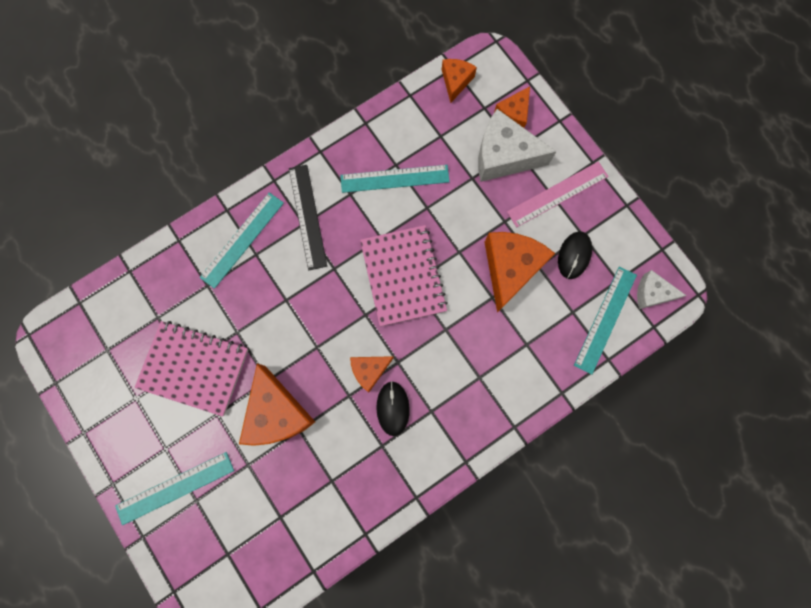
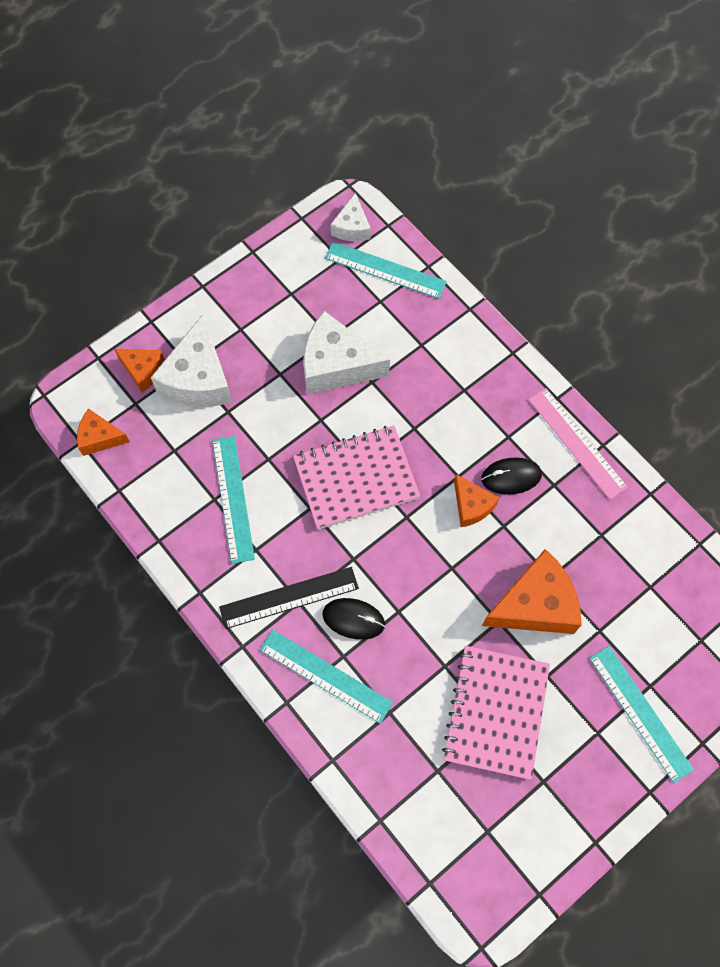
camera: 95 degrees left, 10 degrees down
(510, 269) = (336, 365): orange cheese -> white cheese
(557, 194) = (243, 320): pink ruler -> pink ruler (577, 442)
(574, 255) = (315, 301): black mouse -> black mouse (353, 619)

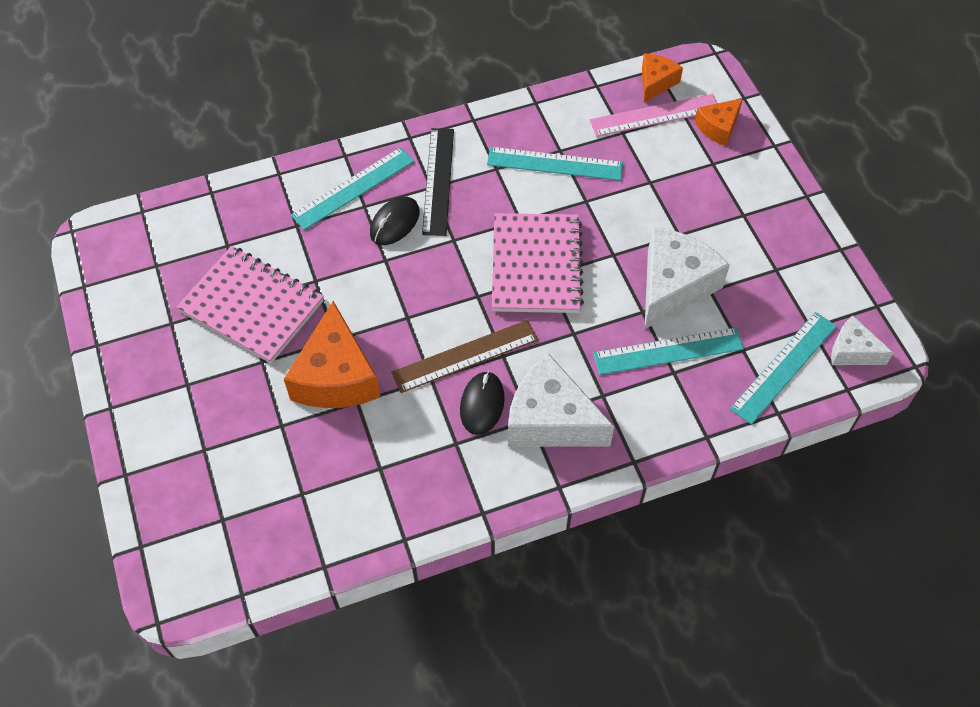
camera: 110 degrees right, 10 degrees down
(198, 378) = (695, 167): white cheese -> white cheese (551, 420)
(471, 505) = (465, 356): orange cheese -> brown ruler
(577, 442) = (496, 486): pink ruler -> pink ruler (655, 115)
(640, 713) = (184, 429): turquoise ruler -> turquoise ruler (668, 351)

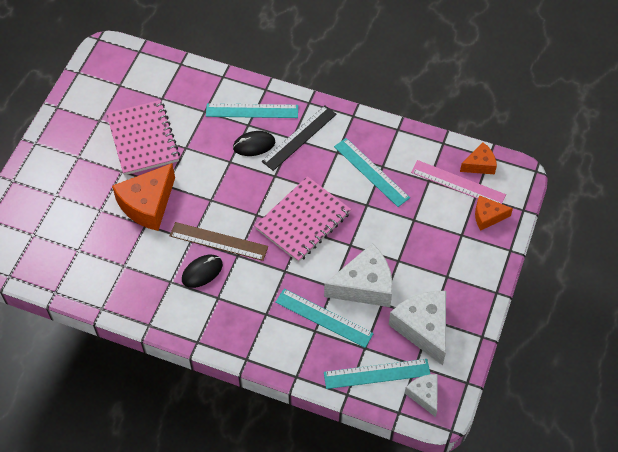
camera: 40 degrees right, 0 degrees up
(551, 420) = (227, 306): white cheese -> white cheese (423, 328)

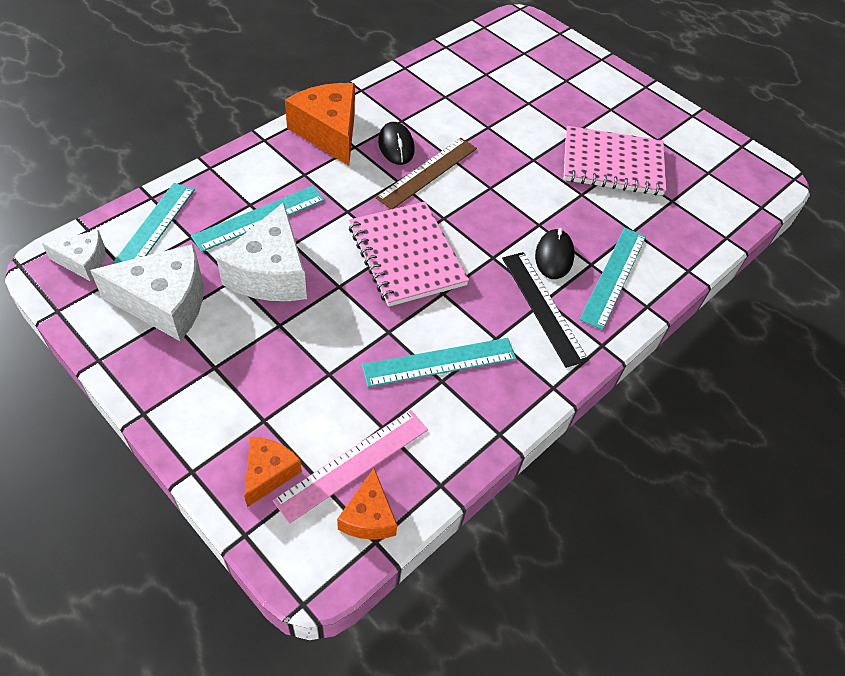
camera: 110 degrees right, 5 degrees down
(148, 204) = (514, 137): orange cheese -> orange cheese (329, 132)

